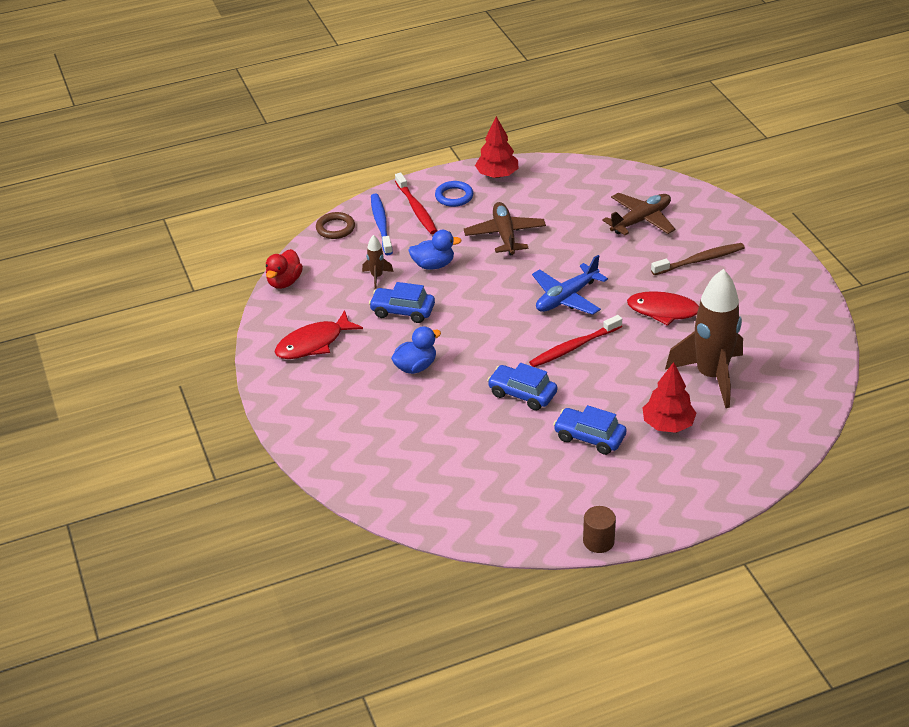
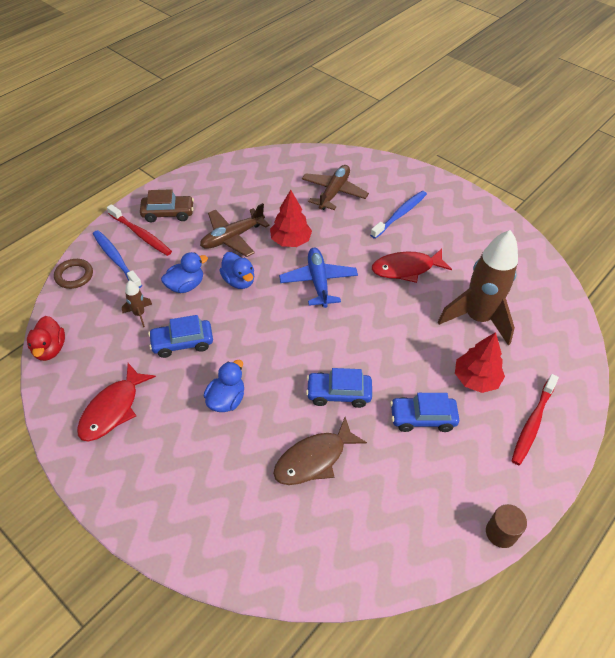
camera: 30 degrees left, 10 degrees up
(454, 196) = (168, 213): blue ring -> brown car
(466, 434) = (314, 459): none -> brown fish
(487, 275) = (239, 281): none -> blue duck
(497, 175) = (194, 183): red tree -> red tree (290, 241)
(505, 235) = (232, 237): brown plane -> brown plane turned 90 degrees counterclockwise
(566, 298) = (318, 282): blue plane -> blue plane turned 150 degrees clockwise
(574, 347) = (353, 328): red toothbrush -> red toothbrush (533, 423)
(699, 260) = (400, 215): brown toothbrush -> blue toothbrush

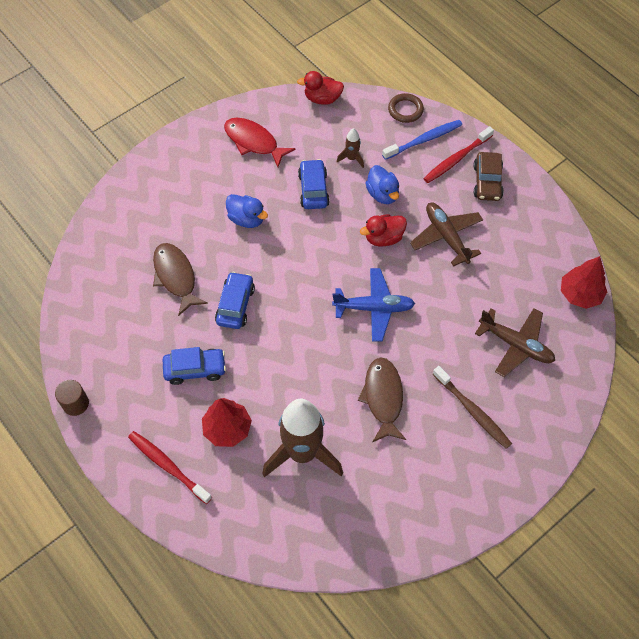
camera: 100 degrees right, 10 degrees up
(239, 281) = (383, 238): blue duck -> red duck
(290, 241) = (436, 290): red tree -> red tree (580, 294)
(400, 215) = (472, 410): blue toothbrush -> brown toothbrush
(406, 269) = (383, 398): red fish -> brown fish
(422, 418) = (195, 369): blue car -> blue car turned 75 degrees clockwise

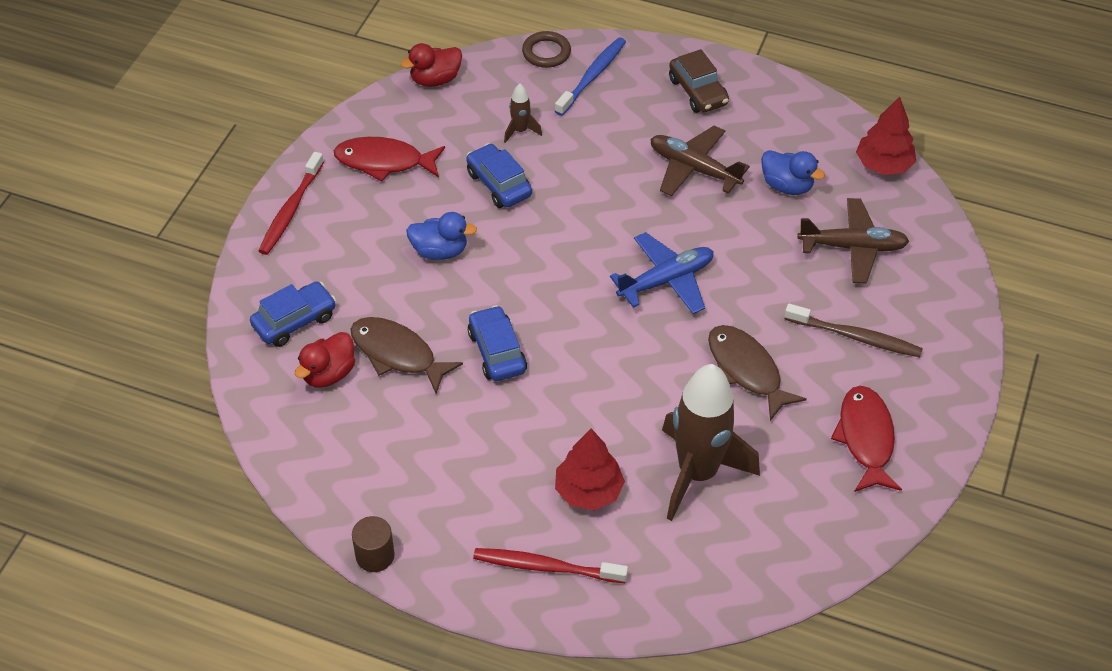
camera: 30 degrees left, 10 degrees down
(195, 369) = (500, 445): blue car -> blue car (294, 321)
(382, 194) = (586, 154): blue duck -> blue duck (787, 186)
(383, 238) = (622, 201): red duck -> red duck (328, 374)
(429, 487) = (866, 438): none -> red fish
(457, 159) = (645, 81): red toothbrush -> red toothbrush (291, 210)

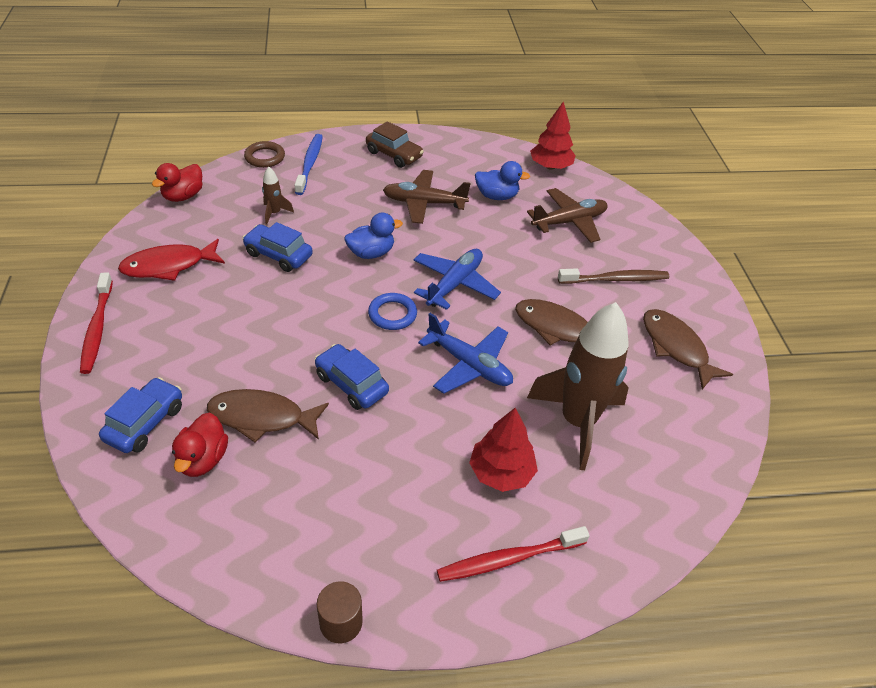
camera: 30 degrees left, 5 degrees down
(440, 251) = (255, 319): blue duck -> blue duck (371, 253)
(579, 292) = (392, 314): none -> blue ring
(625, 375) = (469, 365): none -> blue plane
(866, 438) = (676, 347): red fish -> brown fish

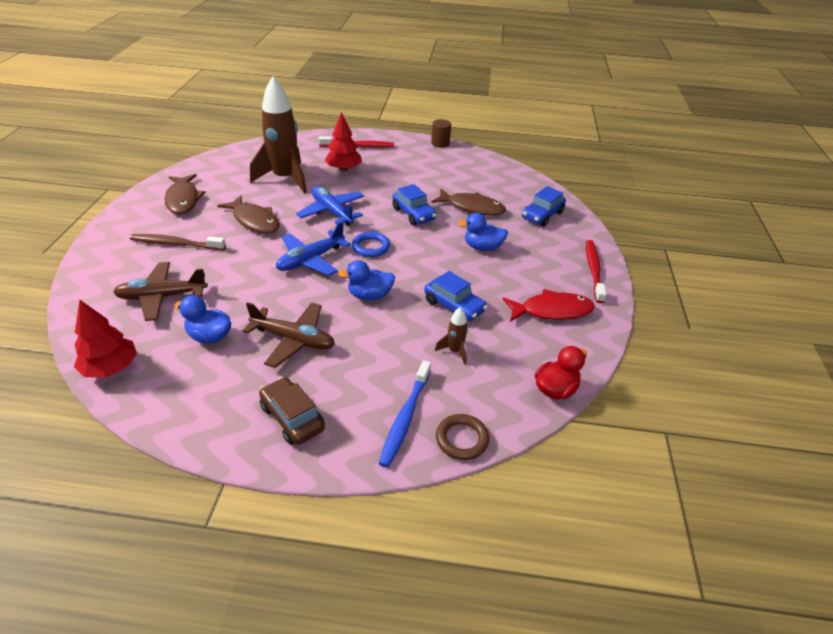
camera: 165 degrees left, 5 degrees down
(203, 459) = (505, 196): red duck -> none
(246, 340) = (482, 247): none -> blue duck

